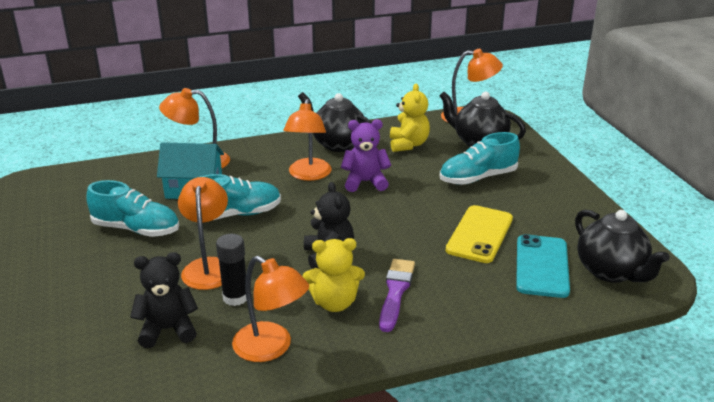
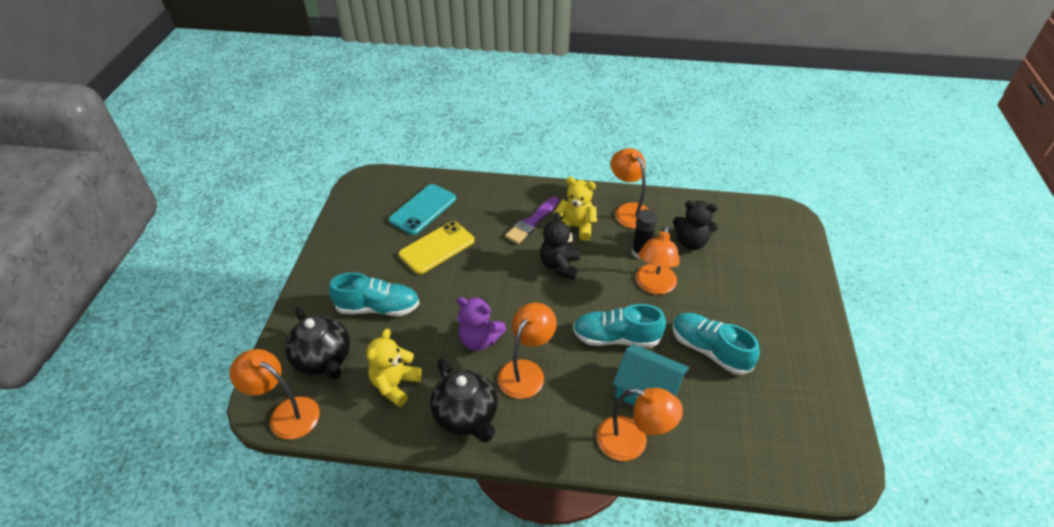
camera: 155 degrees left, 15 degrees up
(611, 271) = (386, 192): black teapot -> none

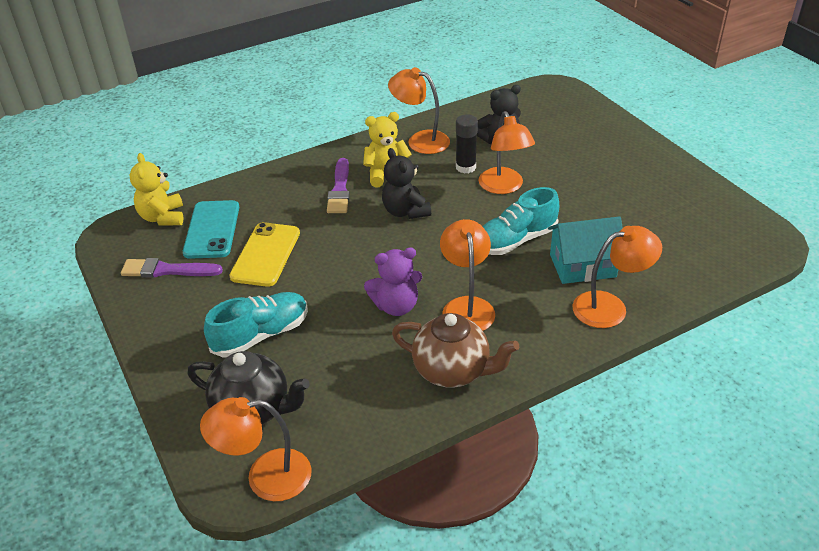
camera: 35 degrees left, 5 degrees down
(370, 225) = (167, 270): none -> purple brush
(395, 384) = (354, 386): yellow teddy bear -> yellow teddy bear (163, 217)
(466, 416) = (452, 371): black teapot -> brown teapot
(709, 350) = (597, 210): turquoise shoe -> none

